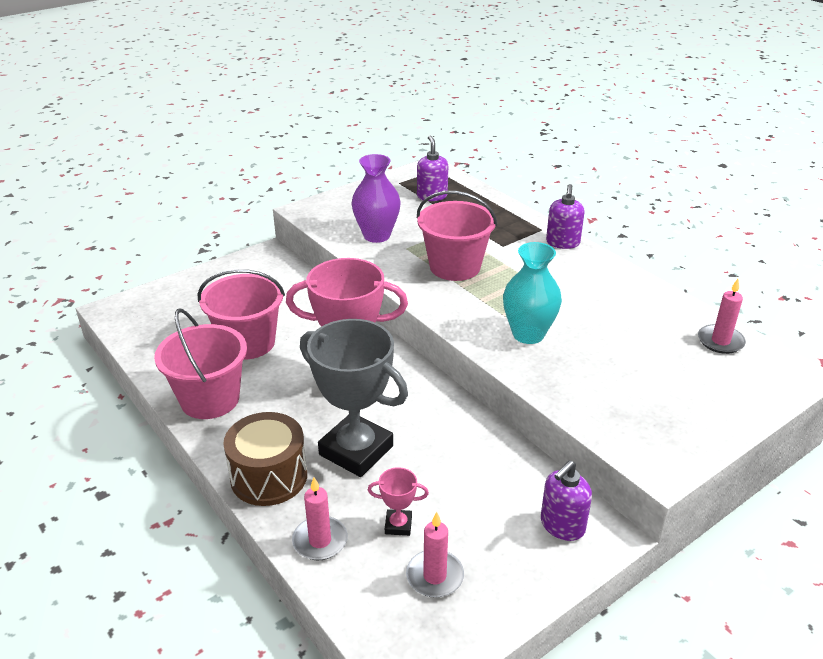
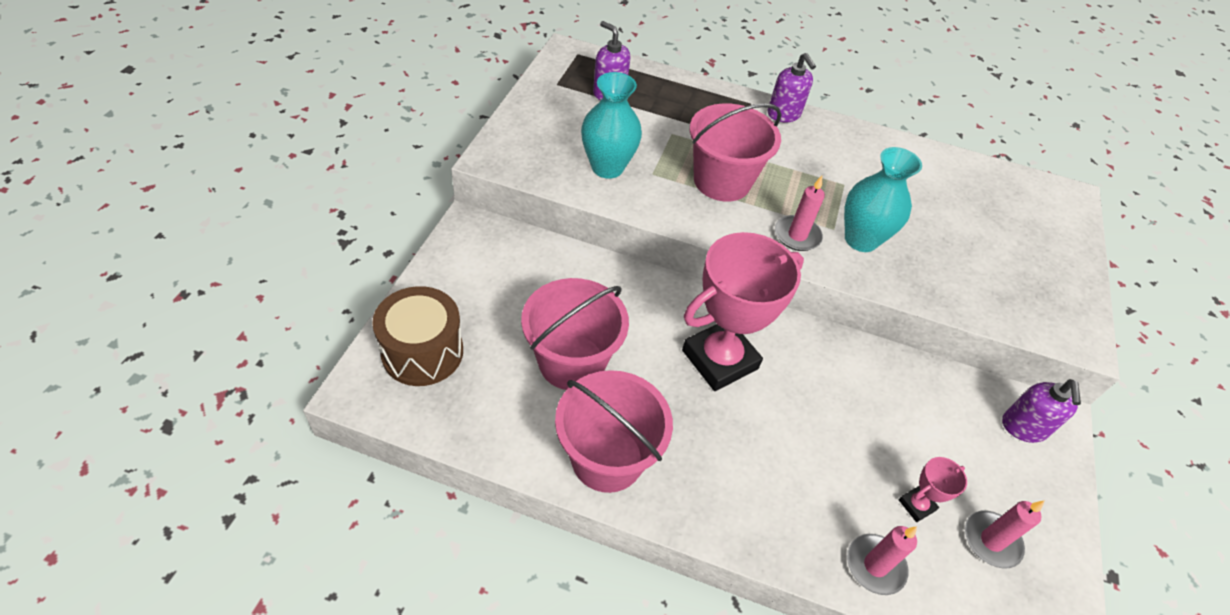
camera: 40 degrees left, 15 degrees up
(269, 476) = (761, 521): brown drum -> brown drum (422, 352)
(356, 450) = (805, 442): grey trophy -> none
(376, 235) = (607, 167): purple vase -> turquoise vase
(720, 341) = (996, 183): pink candle -> pink candle (797, 235)

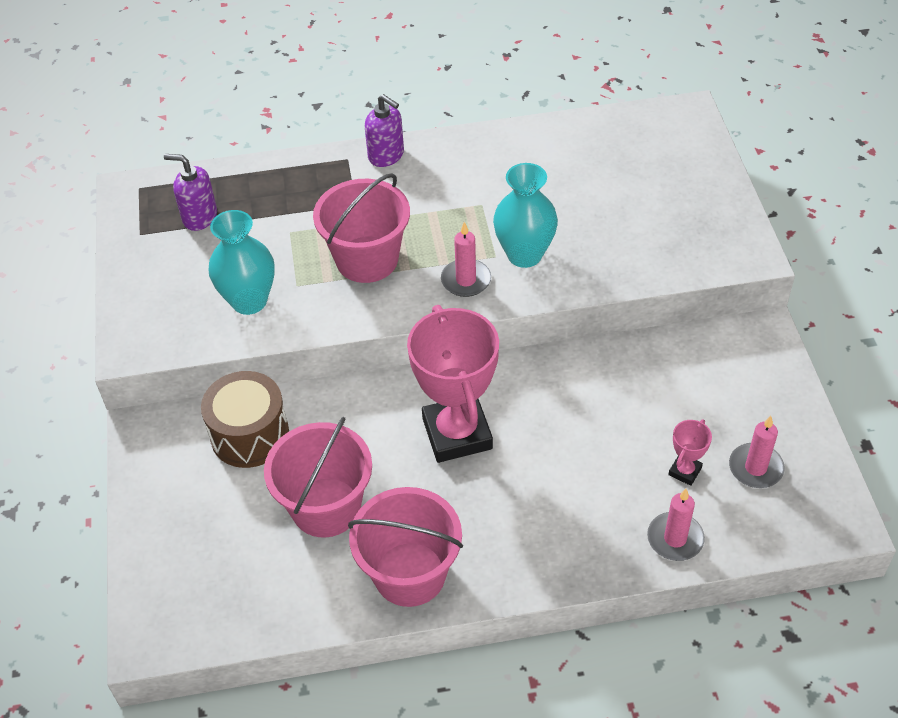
camera: 20 degrees left, 0 degrees up
(422, 352) = (182, 573): brown drum -> brown drum (250, 435)
(720, 359) = (457, 433): pink trophy -> pink trophy turned 45 degrees counterclockwise
(1023, 427) = (741, 356): purple soap dispenser -> none

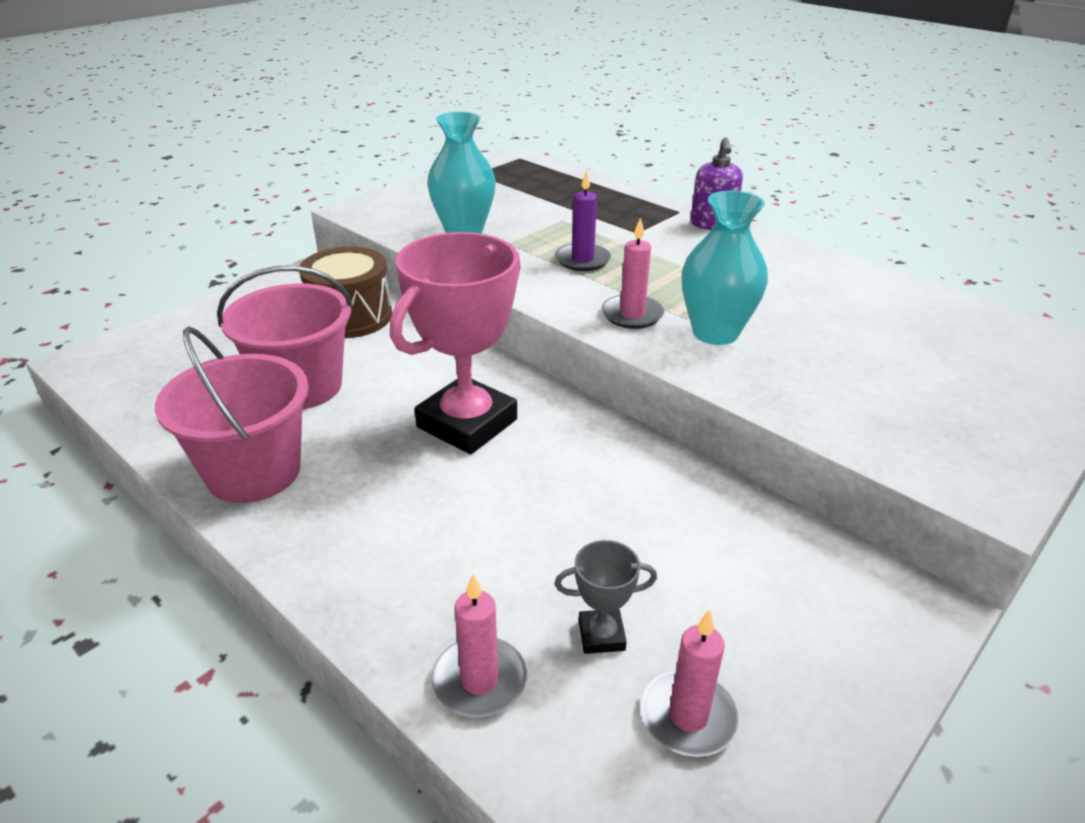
camera: 50 degrees right, 15 degrees down
(199, 217) = (524, 185): purple soap dispenser -> none
(367, 259) = (582, 260): pink bucket -> purple candle
(685, 471) = (601, 635): pink trophy -> grey trophy

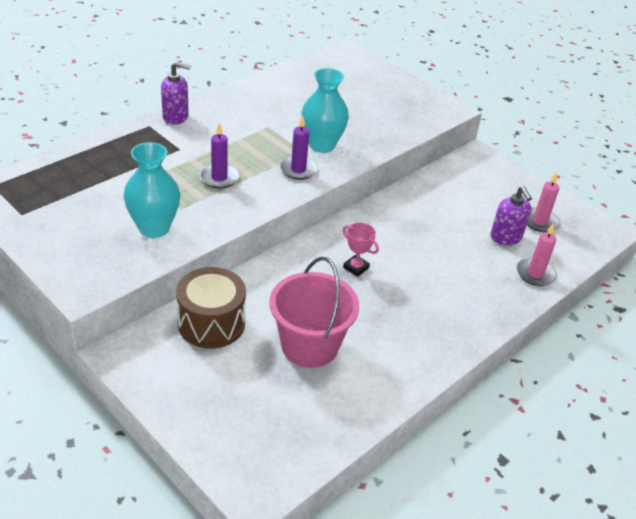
camera: 90 degrees left, 5 degrees up
(254, 472) = (404, 361): pink bucket -> none
(467, 423) = (356, 268): pink trophy -> pink trophy, size x0.43
(601, 635) = (506, 237): grey trophy -> purple soap dispenser
(632, 315) = (298, 170): pink candle -> purple candle

